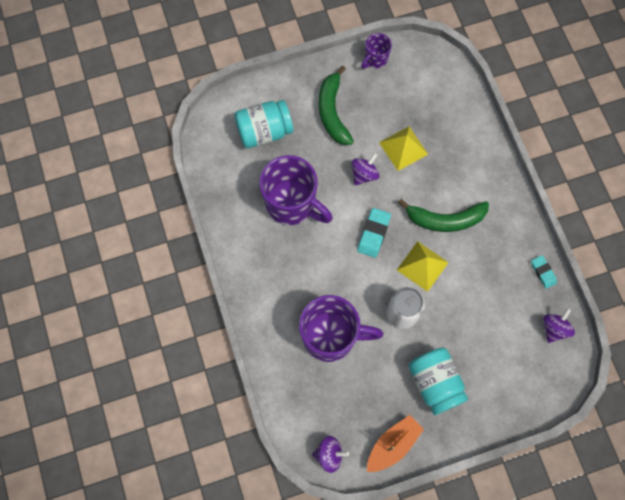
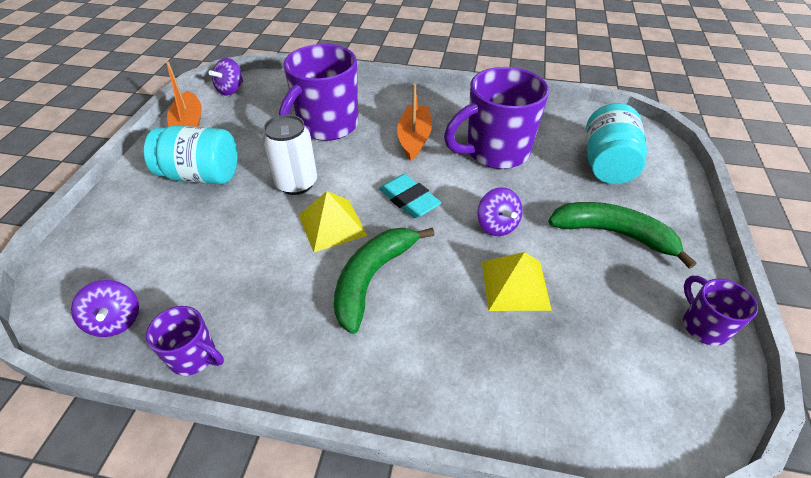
camera: 120 degrees right, 25 degrees down
(308, 265) = (414, 138): none -> orange boat
(543, 272) = (194, 357): turquoise eraser -> purple mug

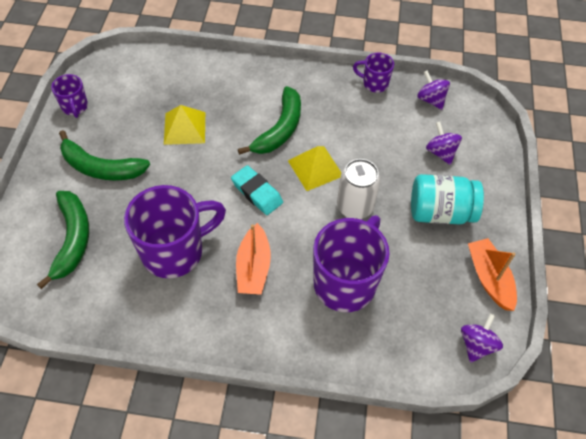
camera: 175 degrees right, 10 degrees up
(497, 225) = (188, 172): purple spinning top -> purple spinning top (440, 152)
(607, 164) = (72, 240): turquoise jar -> green banana

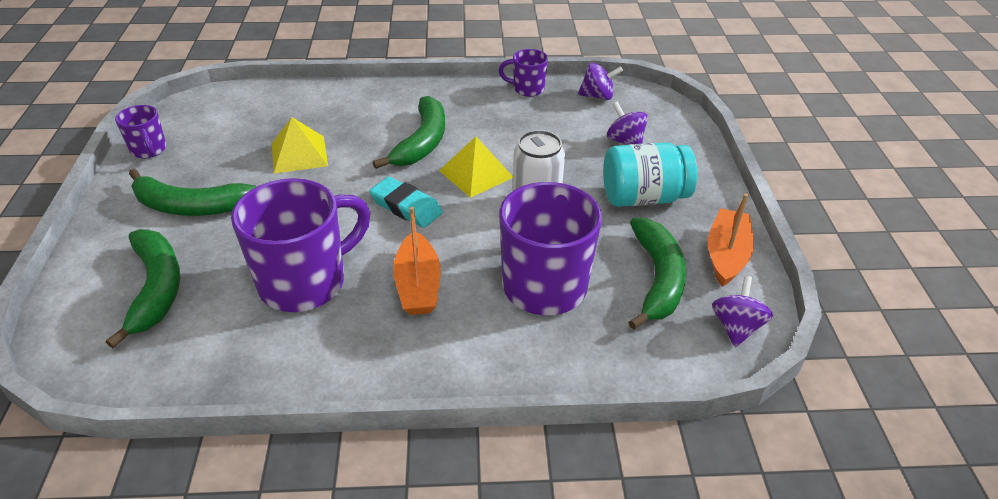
camera: 10 degrees left, 15 degrees down
(430, 99) = (597, 96): purple spinning top -> purple spinning top turned 135 degrees clockwise
(430, 292) = (657, 279): none -> green banana
(489, 278) = (726, 255): orange boat -> orange boat turned 45 degrees clockwise

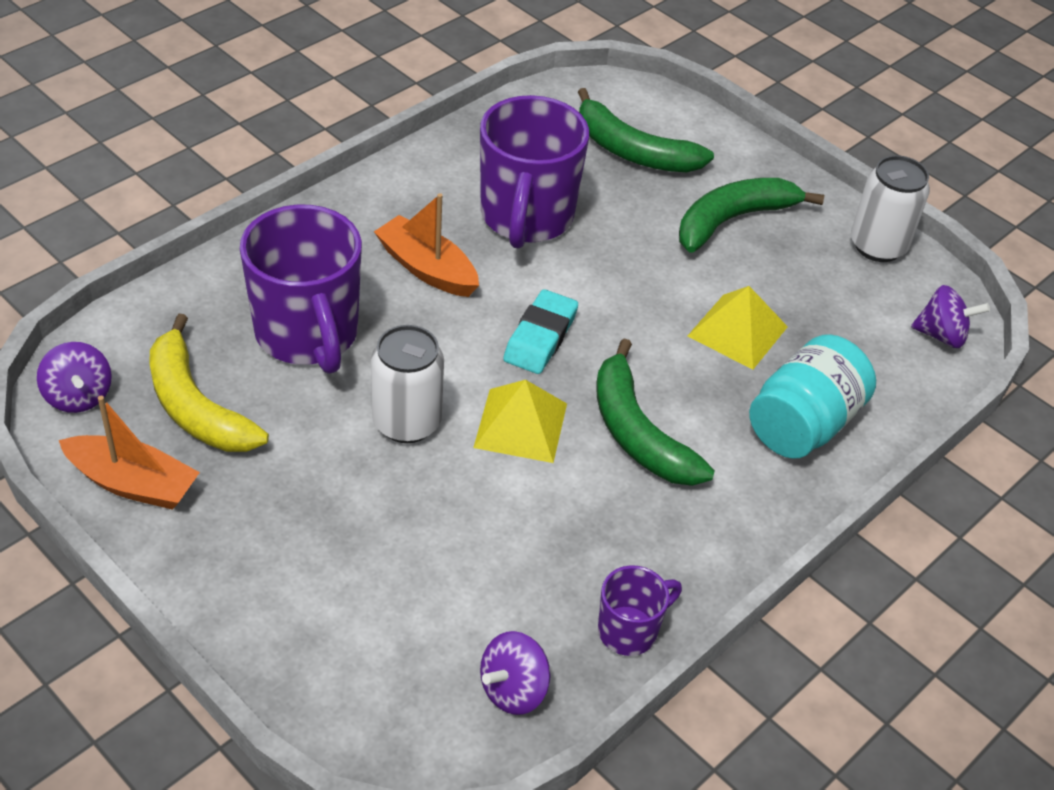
camera: 135 degrees right, 5 degrees up
(149, 150) = (878, 246): purple mug -> white can
(406, 207) = (540, 337): turquoise eraser -> turquoise eraser turned 60 degrees counterclockwise
(625, 141) = (389, 606): purple spinning top -> purple spinning top (942, 335)
(643, 197) = (289, 513): turquoise jar -> turquoise jar (803, 424)
(657, 279) = (196, 405): green banana -> yellow banana
(726, 255) = (133, 483): orange boat -> orange boat turned 45 degrees counterclockwise

